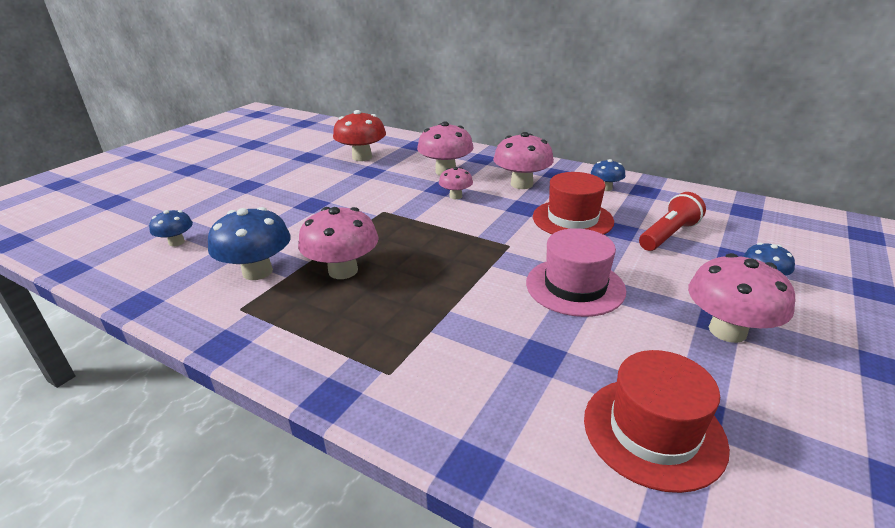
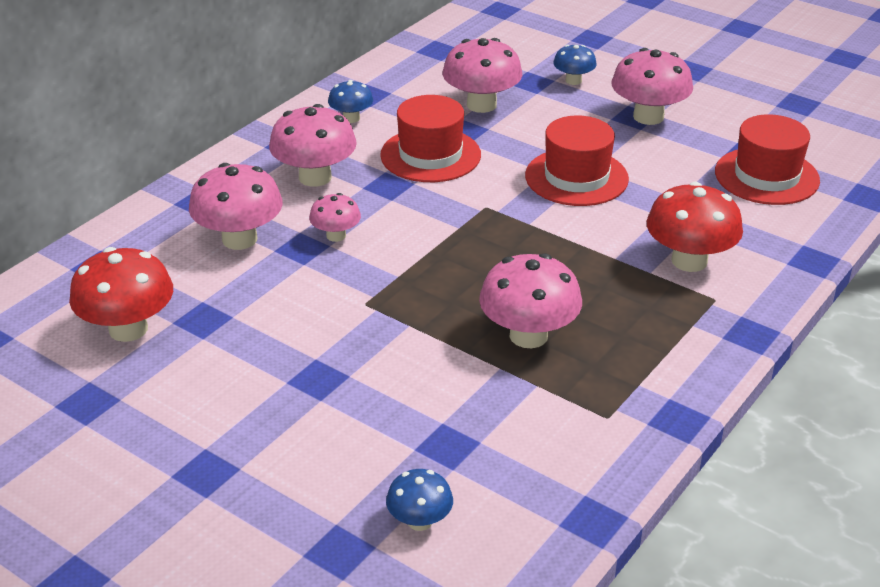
camera: 85 degrees left, 5 degrees up
(257, 272) = (522, 413): blue mushroom -> none
(452, 356) = (689, 261): none -> red mushroom
(575, 286) = (576, 177): pink hat -> red hat
(668, 235) = (481, 105): red flashlight -> pink mushroom

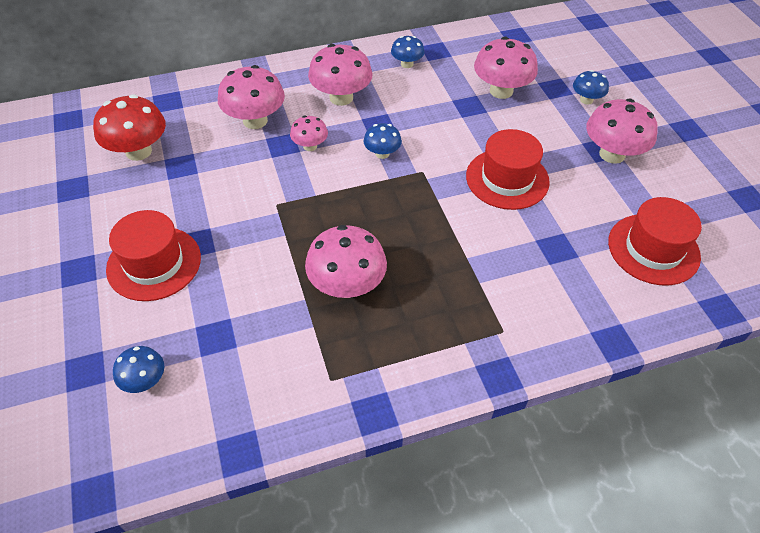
camera: 35 degrees right, 15 degrees up
(424, 209) = (382, 153): none -> blue mushroom
(430, 155) = (427, 114): red hat -> red hat (154, 263)
(689, 261) = (517, 289): red mushroom -> none

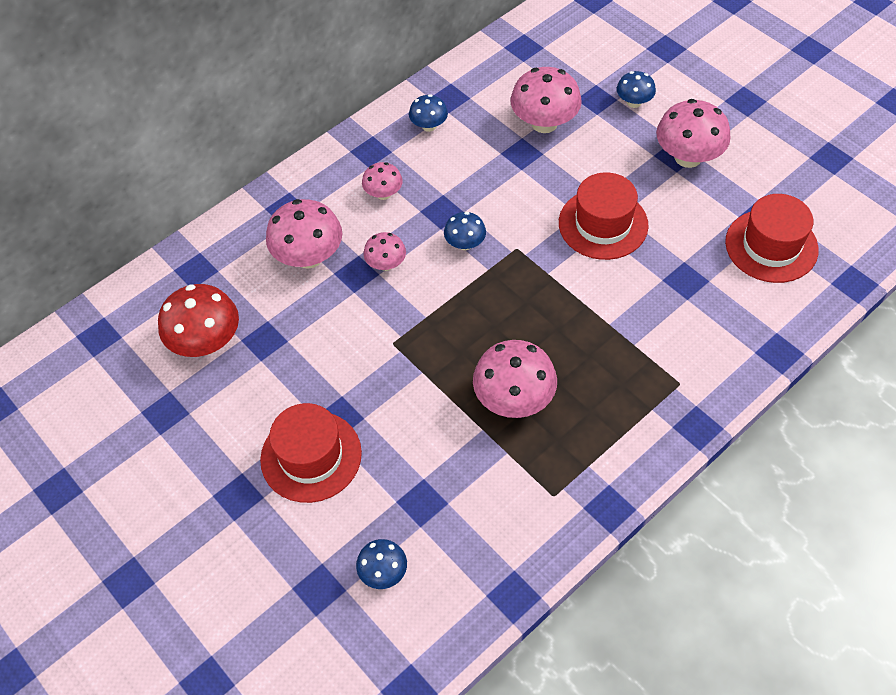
camera: 20 degrees left, 5 degrees up
(341, 97) = (383, 193): pink mushroom -> pink mushroom, size x0.56

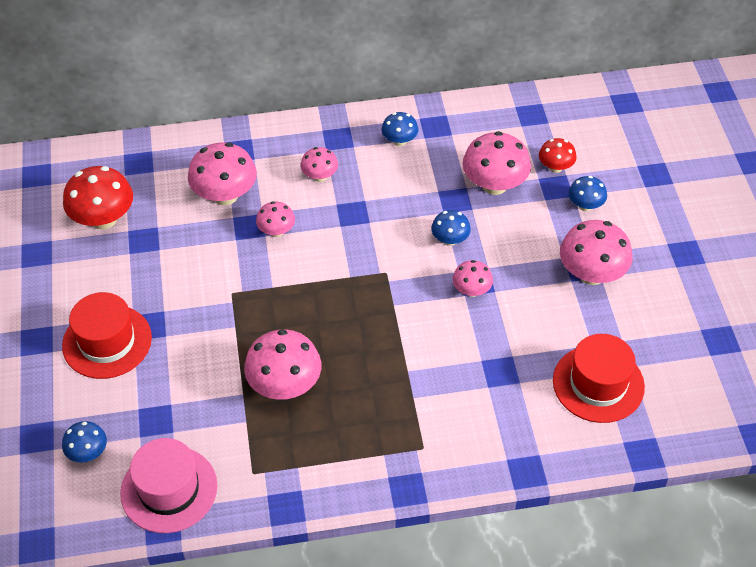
camera: 30 degrees right, 5 degrees down
(465, 244) = (349, 247): blue mushroom -> blue mushroom (450, 240)
(490, 558) = (169, 489): none -> pink hat
(582, 82) = (555, 167): none -> red mushroom
(603, 224) = (471, 290): red hat -> pink mushroom

